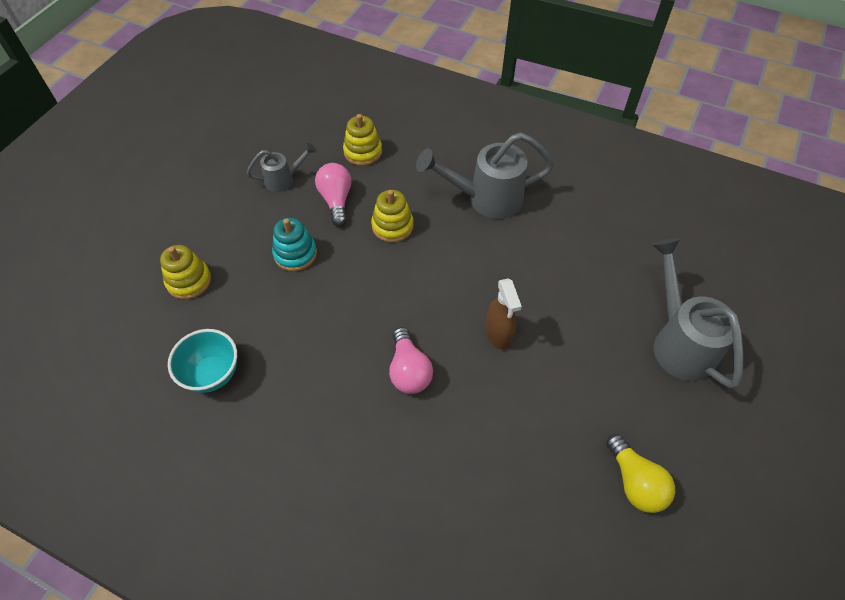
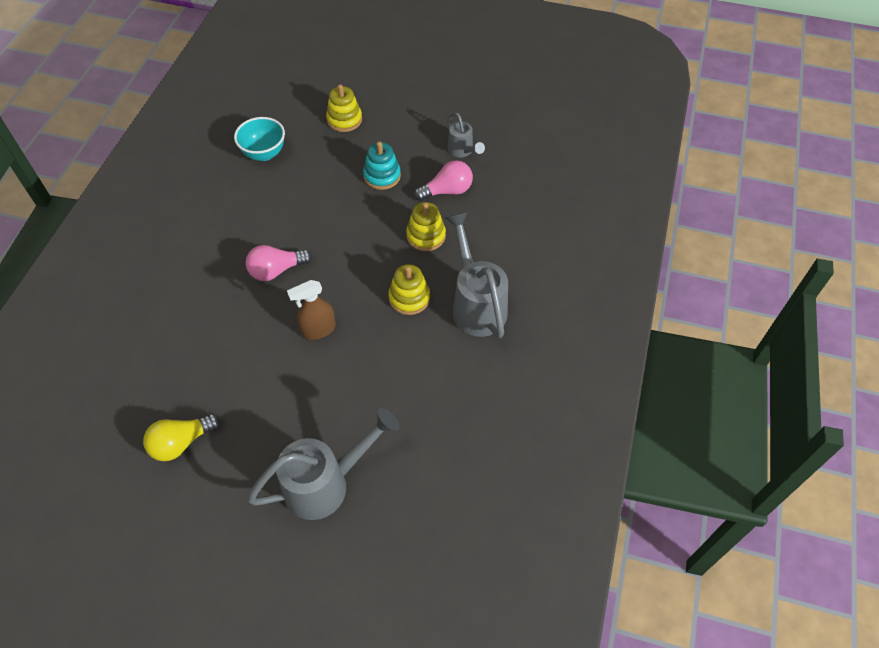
camera: 80 degrees right, 0 degrees up
(363, 152) = (512, 199): yellow stacking toy -> yellow stacking toy (409, 298)

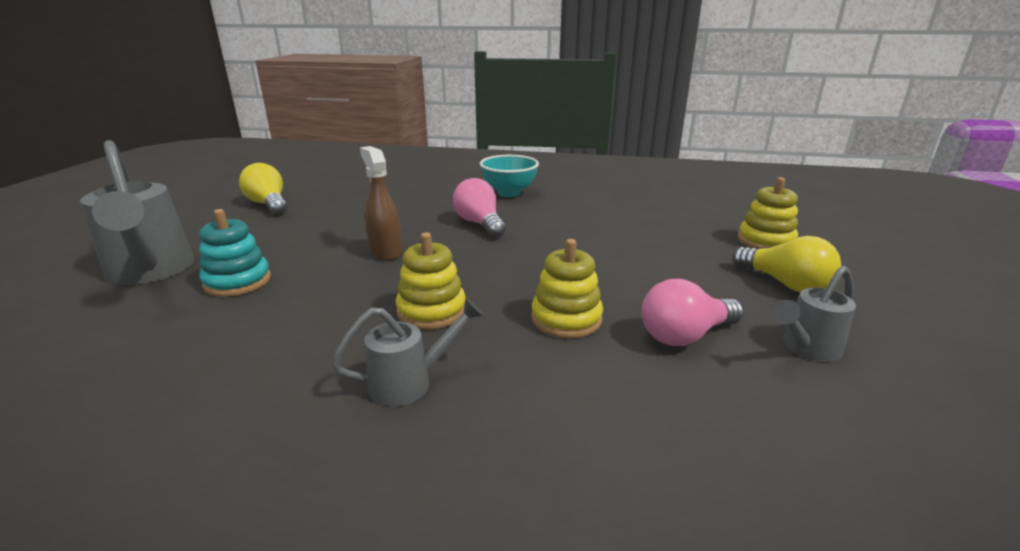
camera: 85 degrees right, 30 degrees down
(264, 153) = (659, 204): turquoise bowl -> turquoise bowl (509, 193)
(382, 176) = (676, 274): turquoise stacking toy -> turquoise stacking toy (237, 282)
(401, 133) = (785, 284): none -> yellow light bulb
(447, 191) = (685, 335): pink light bulb -> pink light bulb turned 90 degrees clockwise
(476, 304) = (411, 382): grey watering can -> grey watering can, size x0.54

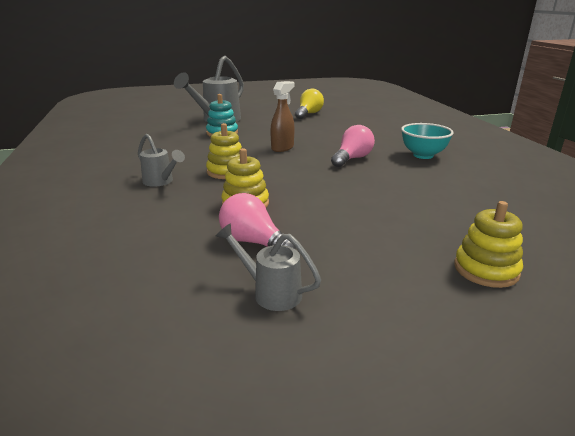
camera: 65 degrees right, 0 degrees up
(785, 284) = (388, 282): yellow light bulb -> none

